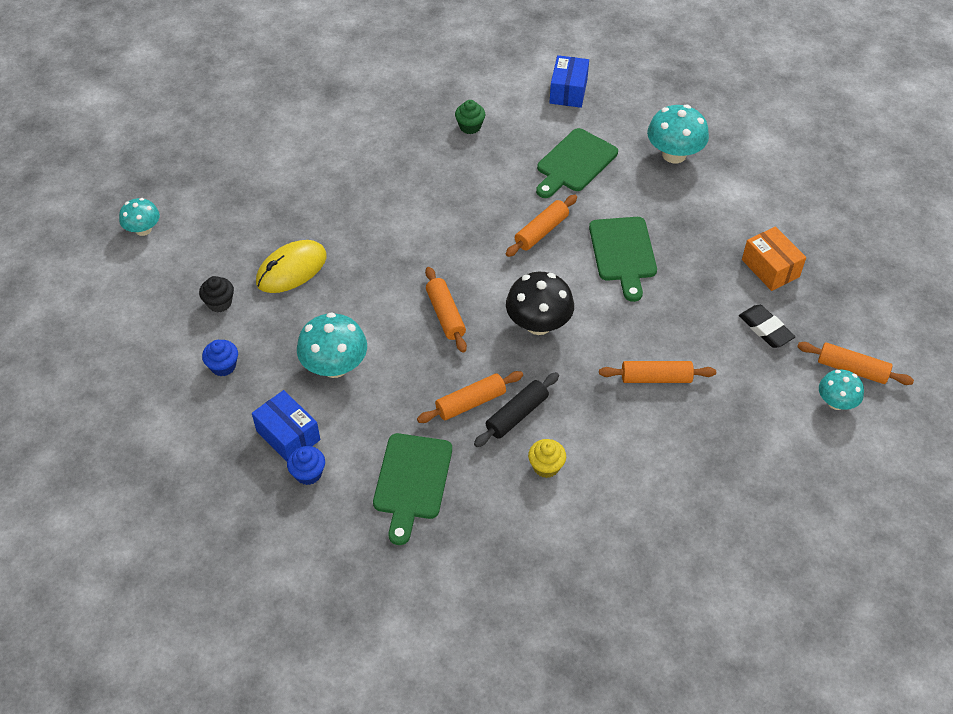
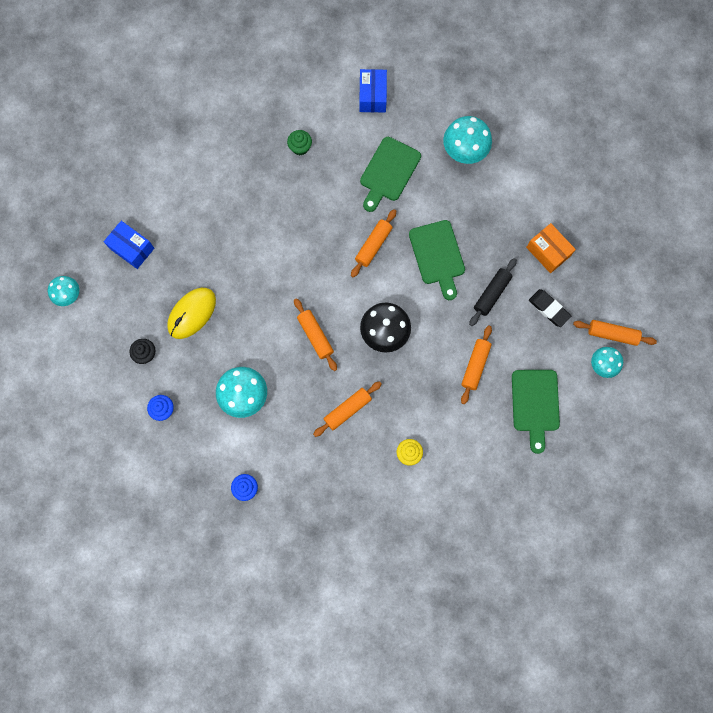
camera: 10 degrees left, 25 degrees up
(288, 435) = (224, 459): blue box -> blue box (132, 248)
(412, 481) = (318, 481): green cutting board -> green cutting board (535, 404)
(517, 415) = (382, 414): black rolling pin -> black rolling pin (492, 294)
(656, 378) = (475, 366): orange rolling pin -> orange rolling pin turned 60 degrees counterclockwise

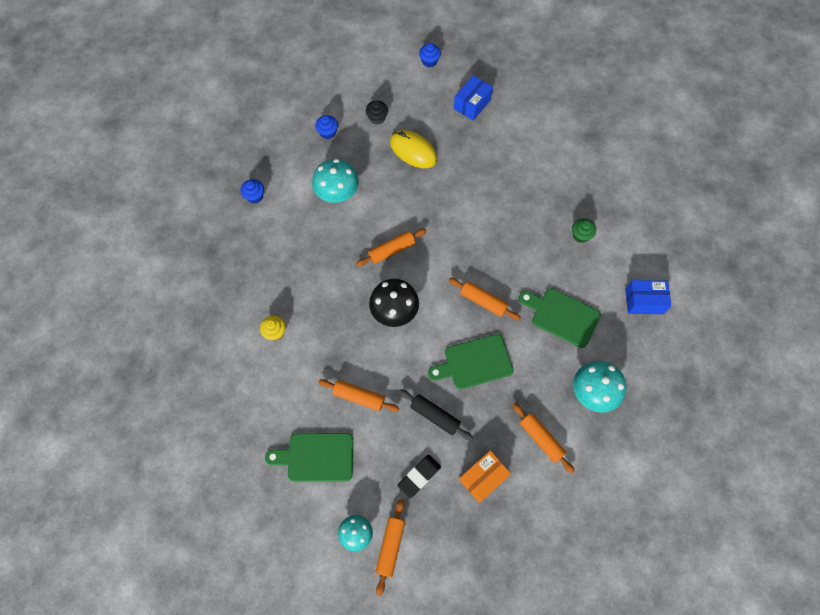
camera: 90 degrees right, 10 degrees down
(68, 295) = (429, 61): turquoise mushroom -> blue cupcake
(347, 410) = (320, 278): orange rolling pin -> orange rolling pin (541, 439)

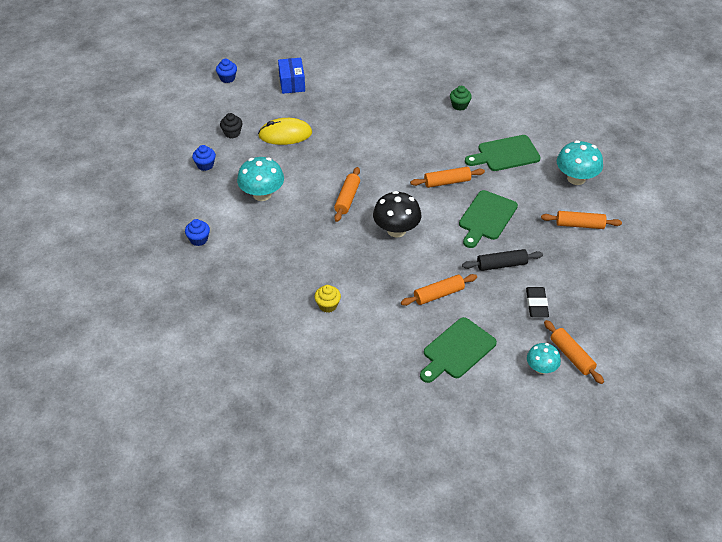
camera: 45 degrees left, 20 degrees down
(483, 478) = (575, 272): orange box -> none
(644, 301) = (541, 112): blue box -> none

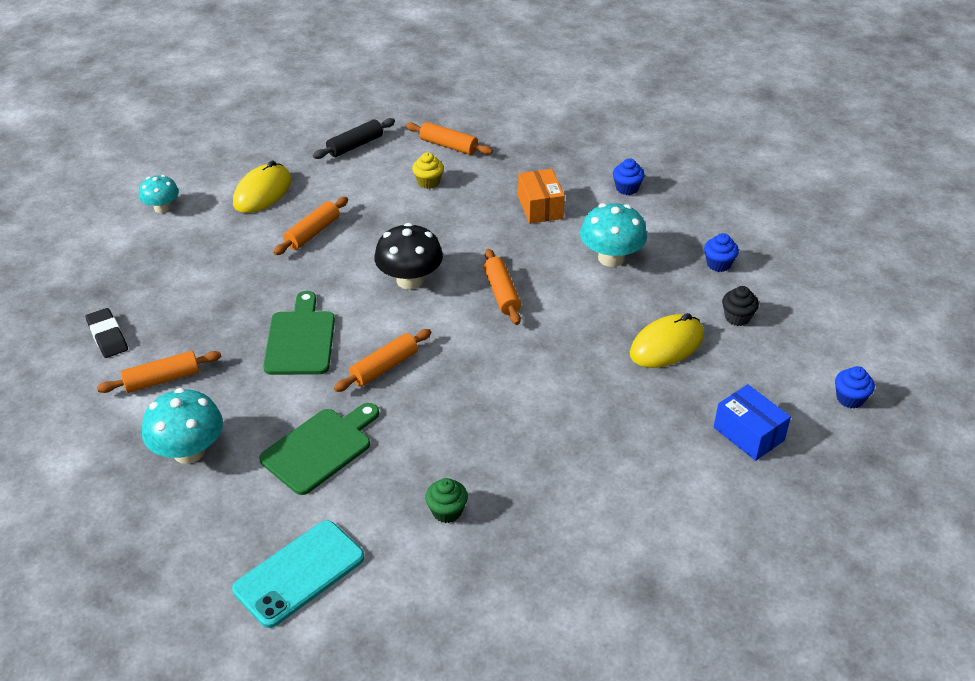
camera: 150 degrees right, 5 degrees down
(269, 249) = (540, 207): none -> orange box
(457, 350) = (262, 192): green cutting board -> yellow mouse
(501, 265) = (252, 290): black rolling pin -> black rolling pin (355, 145)
(536, 304) = (189, 263): black eraser -> black eraser (107, 336)
(541, 107) = (299, 573): none -> turquoise phone
(572, 356) = (130, 229): orange rolling pin -> orange rolling pin (448, 146)

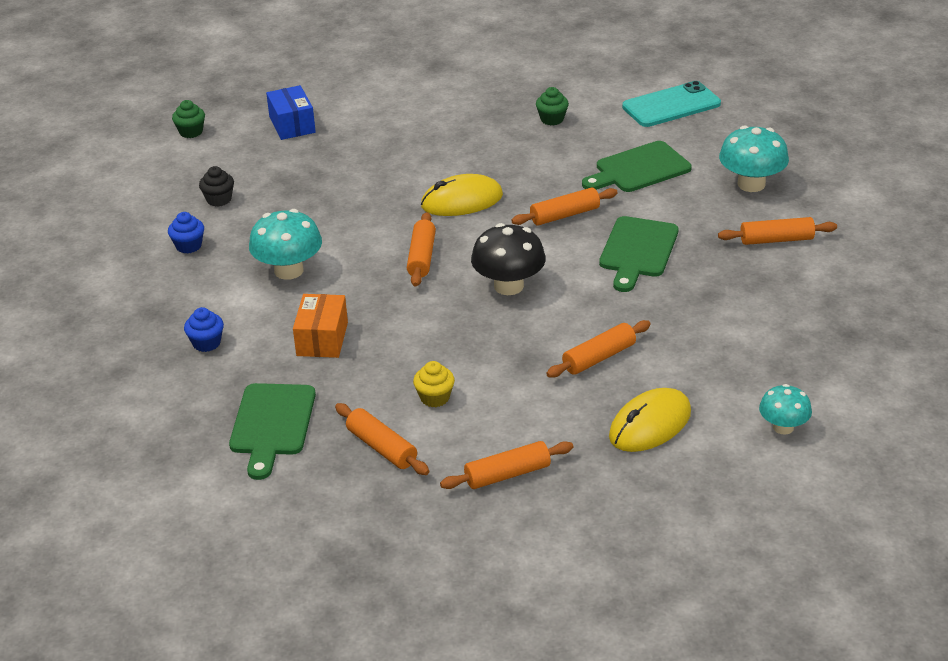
camera: 160 degrees left, 5 degrees down
(107, 336) = (835, 287): black eraser -> none
(355, 145) = (507, 474): black rolling pin -> orange rolling pin
(533, 146) = (272, 424): none -> green cutting board
(666, 345) = (301, 190): yellow mouse -> yellow mouse (462, 201)
(850, 398) = (191, 132): blue cupcake -> green cupcake

